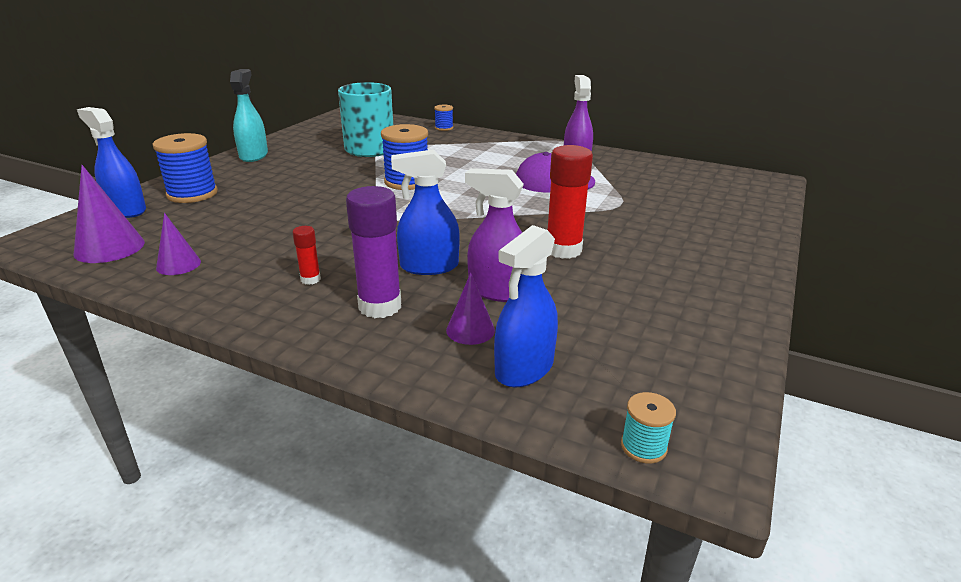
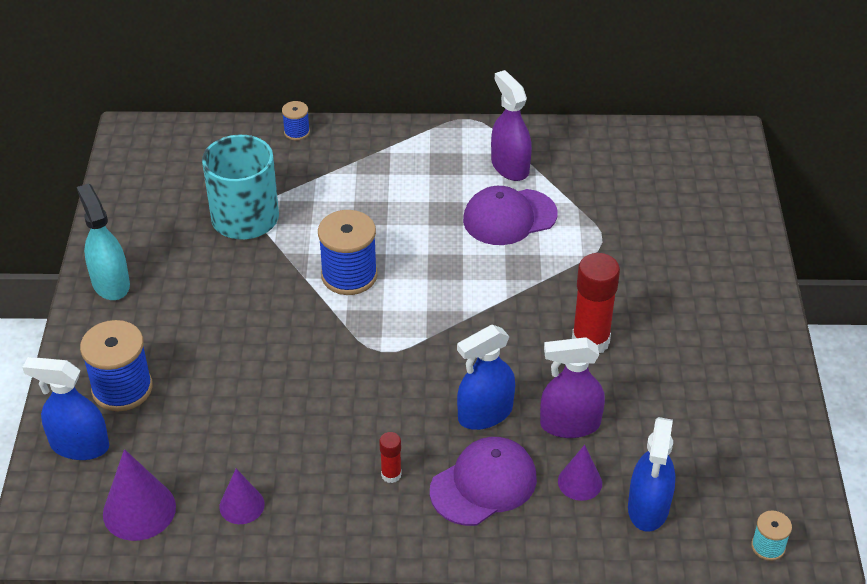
camera: 25 degrees left, 15 degrees up
(380, 306) = (483, 484): purple glue stick -> purple cap

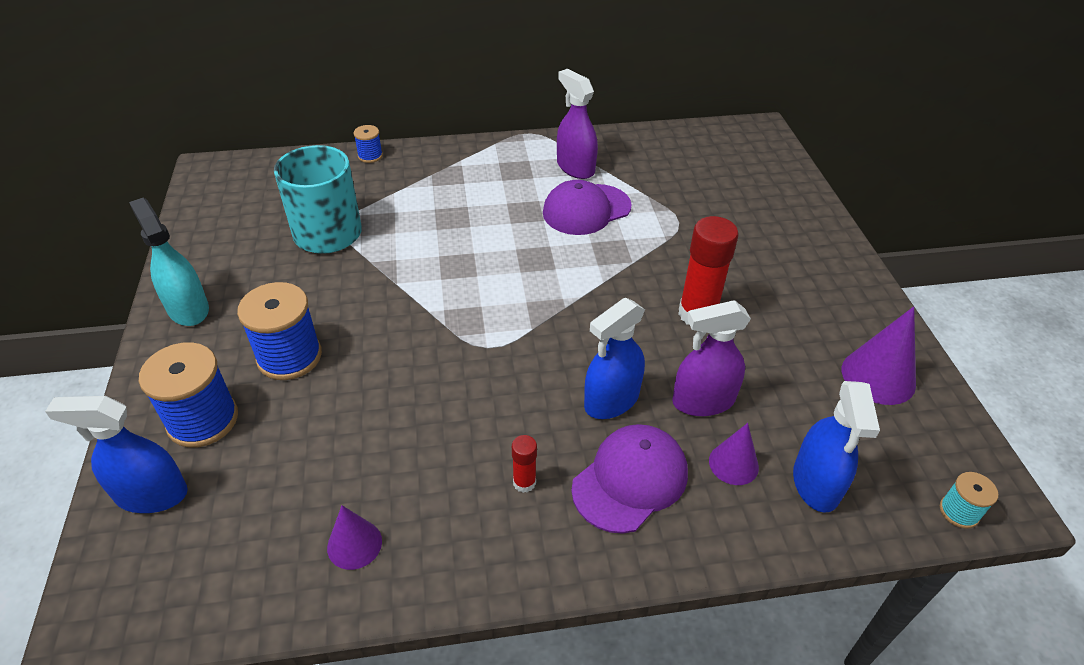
camera: 10 degrees left, 0 degrees up
(139, 510) = (227, 568): purple cone -> purple cone (878, 376)
(349, 275) = (441, 276): blue spool -> blue spool (289, 356)

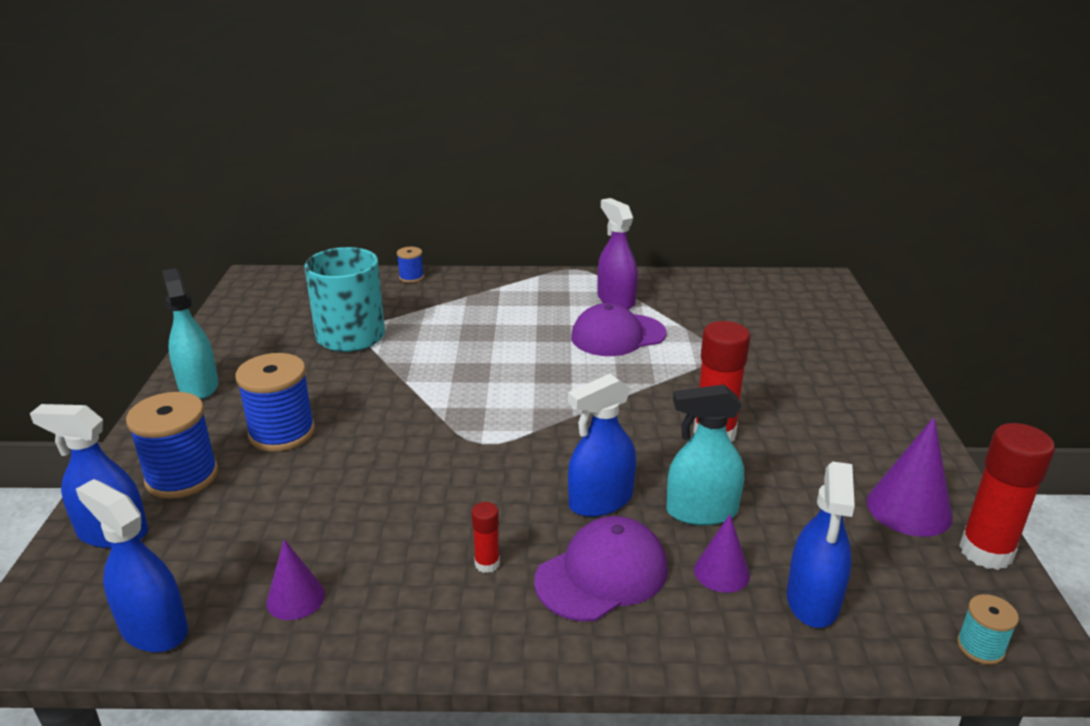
camera: 10 degrees right, 15 degrees down
(226, 598) = (154, 629): none -> blue spray bottle
(703, 401) = (701, 511): purple spray bottle -> turquoise spray bottle
(948, 414) = (986, 552): none -> red glue stick

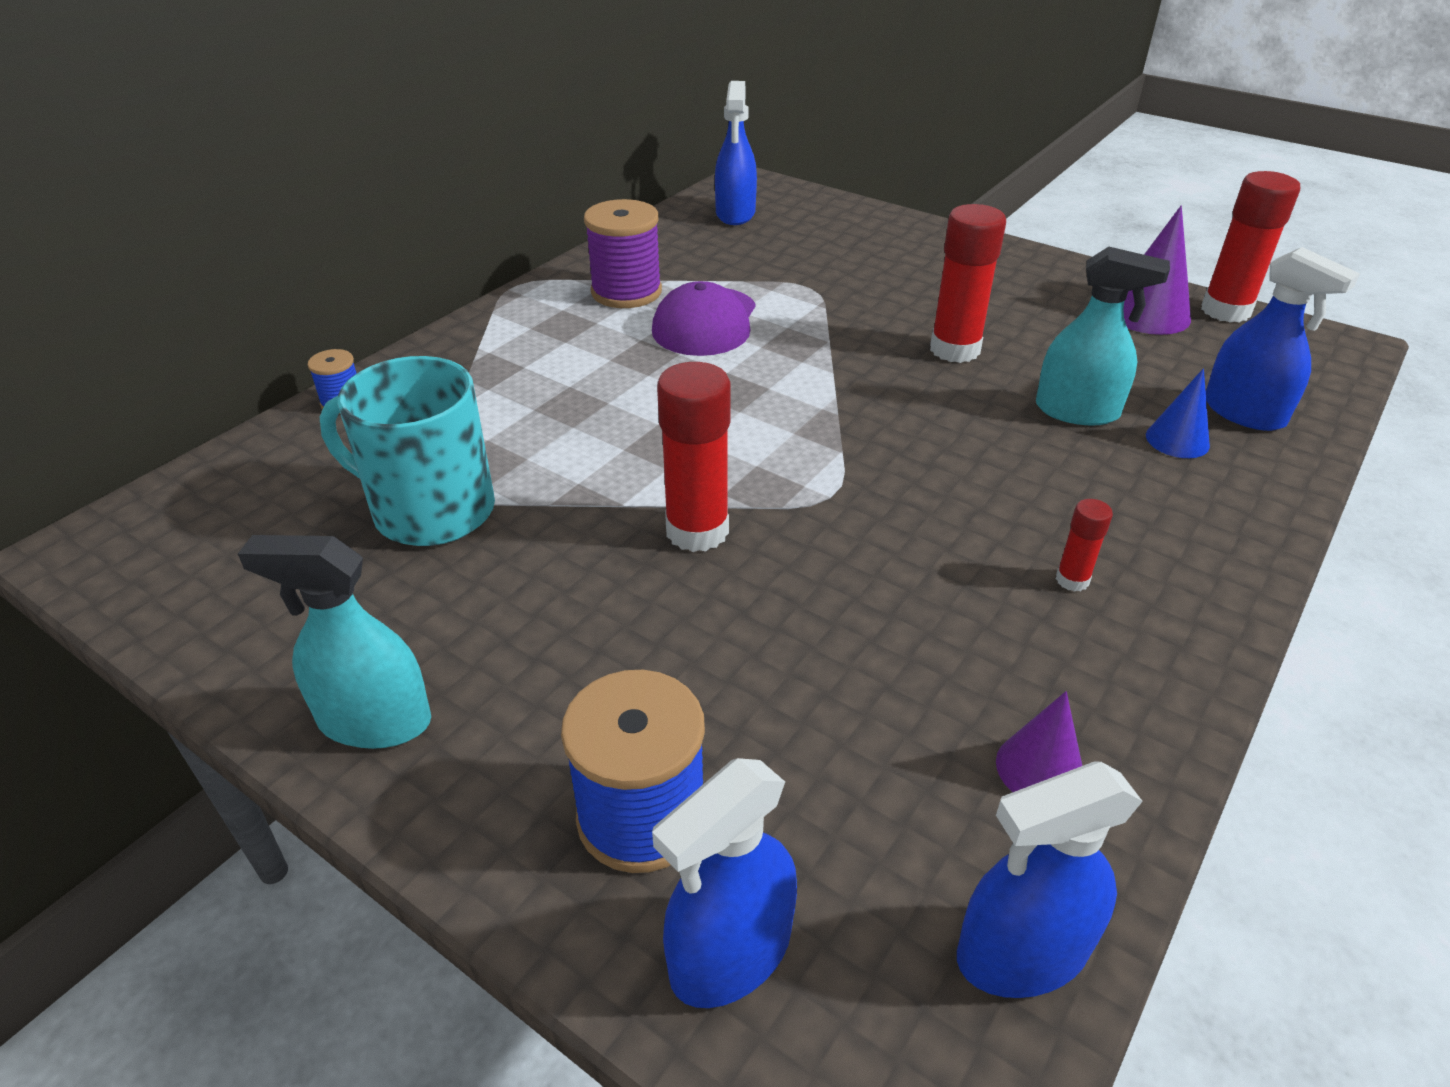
camera: 55 degrees left, 10 degrees up
(282, 433) = (628, 663): blue spool -> none
(405, 412) = (697, 531): none -> red glue stick
(600, 501) = (1014, 461): blue spray bottle -> blue spray bottle (735, 214)
(602, 574) = (1139, 509): purple cap -> none
(616, 300) = (626, 292): purple spray bottle -> purple spool
(701, 511) = (1077, 411): turquoise spray bottle -> turquoise spray bottle turned 105 degrees counterclockwise
(721, 572) = (1177, 440): purple cone -> blue cone
(980, 647) = (1338, 368): turquoise spool -> none

